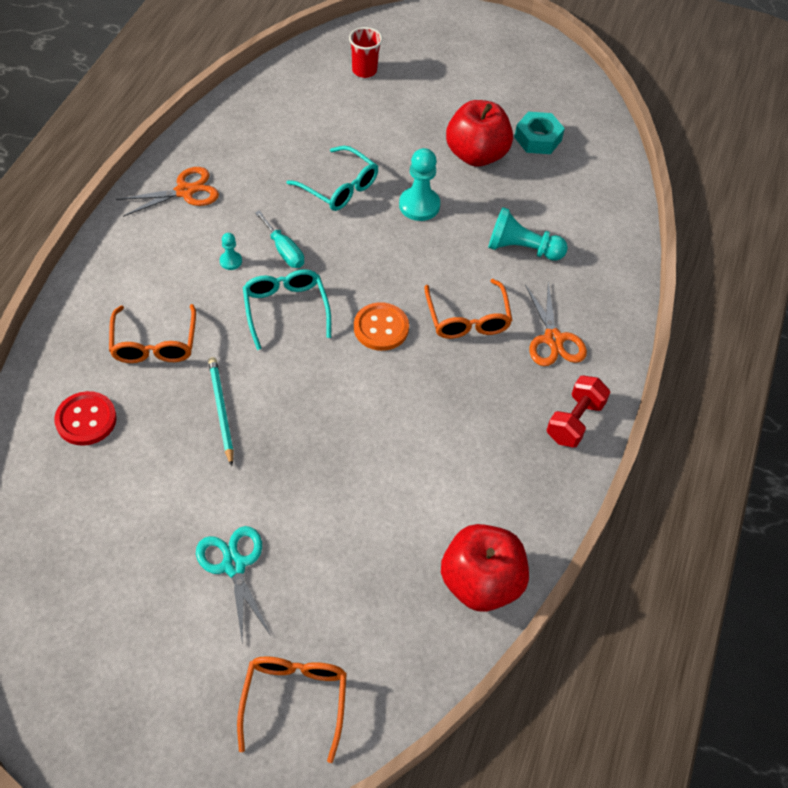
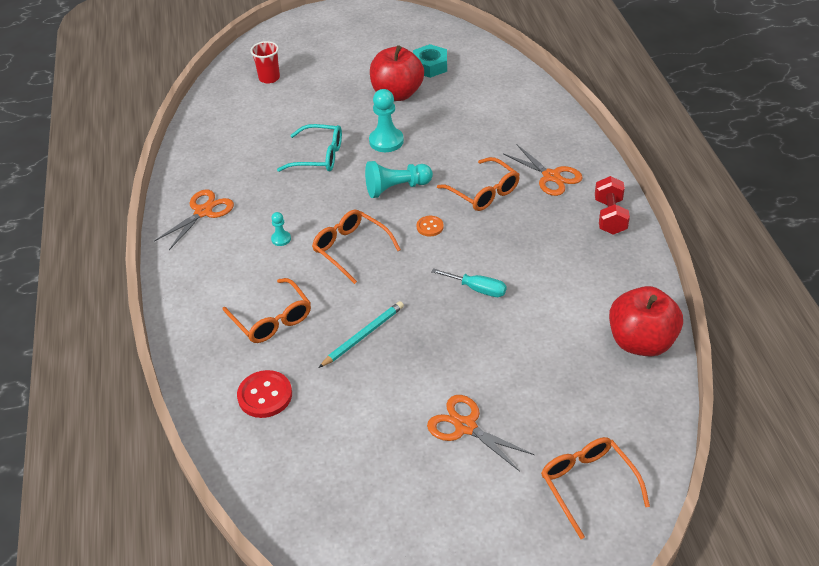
camera: 25 degrees left, 10 degrees down
(221, 410) = (363, 335): turquoise pencil -> turquoise pencil turned 90 degrees clockwise
(234, 565) = (465, 427): turquoise scissors -> orange scissors
(284, 251) = (315, 213): turquoise screwdriver -> turquoise screwdriver (477, 289)
(285, 309) = (350, 249): turquoise glasses -> orange glasses
(381, 328) = (430, 227): orange button -> orange button, size x0.58
(522, 249) = (480, 134): turquoise pawn -> turquoise pawn (396, 188)

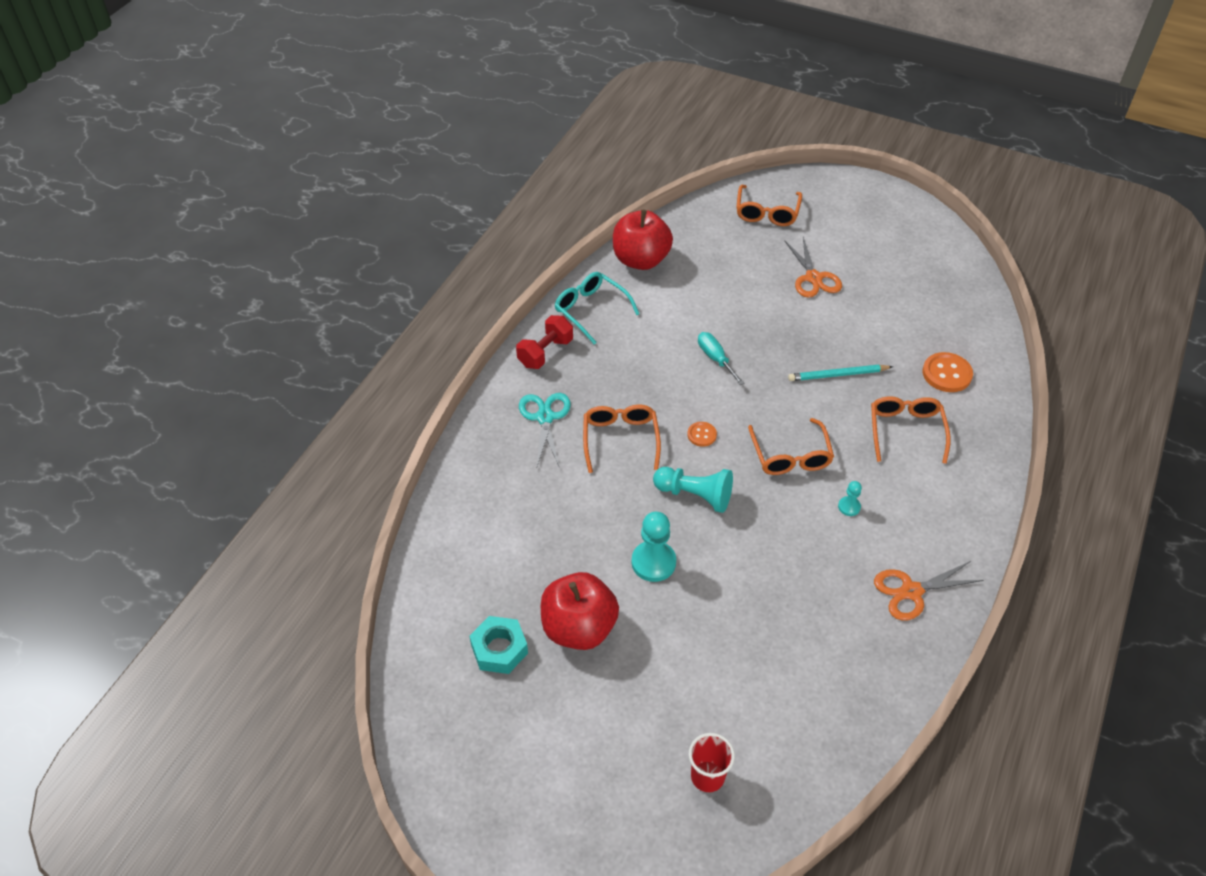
camera: 145 degrees left, 5 degrees up
(265, 395) = (946, 374): red button -> orange button
(319, 156) = (740, 589): turquoise glasses -> turquoise glasses (591, 310)
(551, 176) = (545, 417): orange scissors -> turquoise scissors

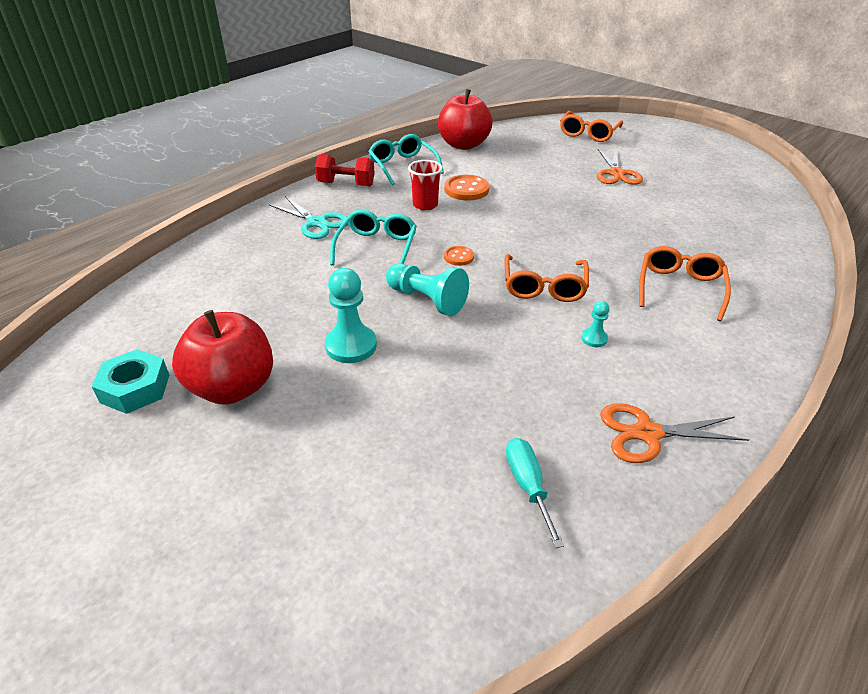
camera: 15 degrees right, 10 degrees down
(545, 353) = (346, 184): red dumbbell -> red dumbbell turned 45 degrees clockwise
(545, 417) = (316, 222): turquoise scissors -> turquoise scissors turned 120 degrees clockwise
(620, 439) = (377, 247): orange glasses -> turquoise glasses
(707, 776) = (282, 591): red cup -> red cup (425, 205)
(715, 358) = (499, 209): turquoise screwdriver -> turquoise screwdriver (528, 486)
(838, 375) = (618, 237): turquoise pencil -> none
(946, 374) = (737, 253): orange button -> orange button (466, 189)

